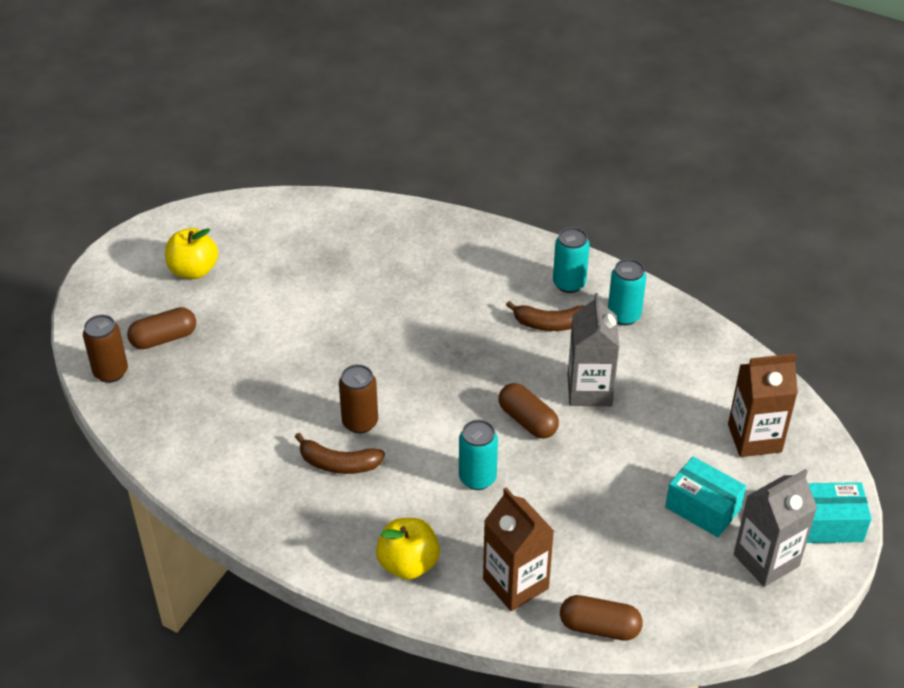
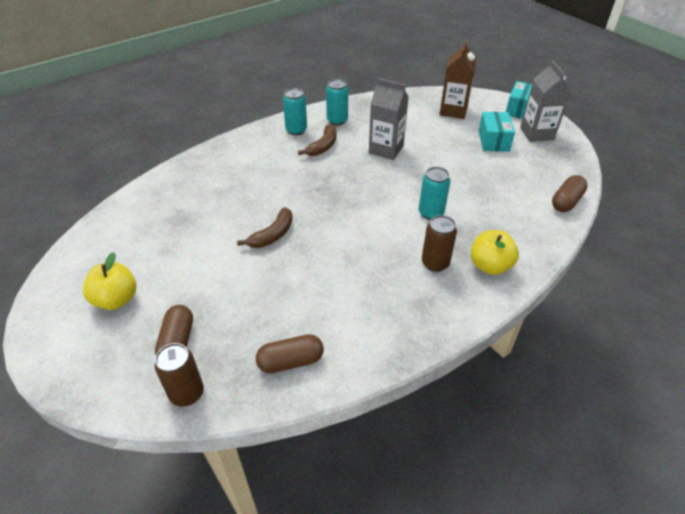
camera: 65 degrees left, 0 degrees up
(338, 464) = (383, 273): brown banana -> brown banana (272, 235)
(360, 422) = (350, 251): brown can -> brown can (435, 263)
(515, 584) = (523, 223): brown carton -> none
(527, 421) = (395, 179): brown capsule -> brown capsule (291, 361)
(702, 508) = (493, 141): turquoise box -> turquoise box turned 60 degrees counterclockwise

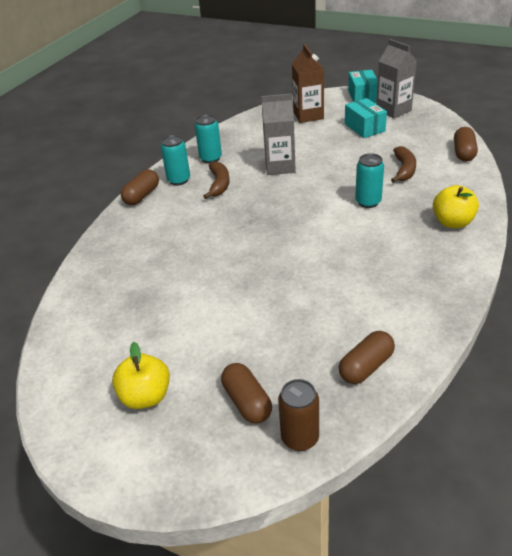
camera: 25 degrees left, 5 degrees down
(258, 133) = (142, 196): none -> brown capsule
(272, 235) = (246, 275): brown banana -> brown banana (404, 170)
(435, 263) = (409, 238): brown can -> none

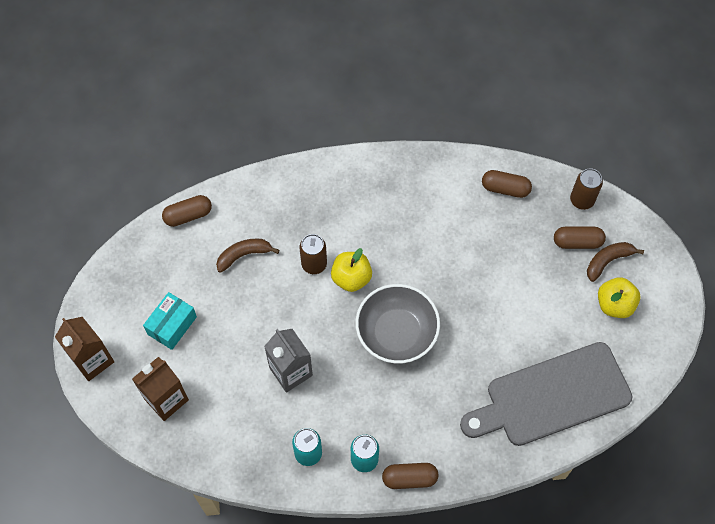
camera: 125 degrees left, 25 degrees up
(111, 299) = (552, 396): none -> grey cutting board
(219, 184) = (352, 413): brown banana -> brown banana (608, 261)
(247, 402) = (577, 242): brown capsule -> brown capsule turned 60 degrees clockwise
(263, 227) = (396, 333): none -> grey bowl
(362, 96) = (92, 360): turquoise box -> brown carton
(368, 202) = (314, 264): turquoise can -> brown can
(393, 110) = (118, 312): grey carton -> none
(452, 222) = (312, 189): yellow apple -> yellow apple (351, 278)

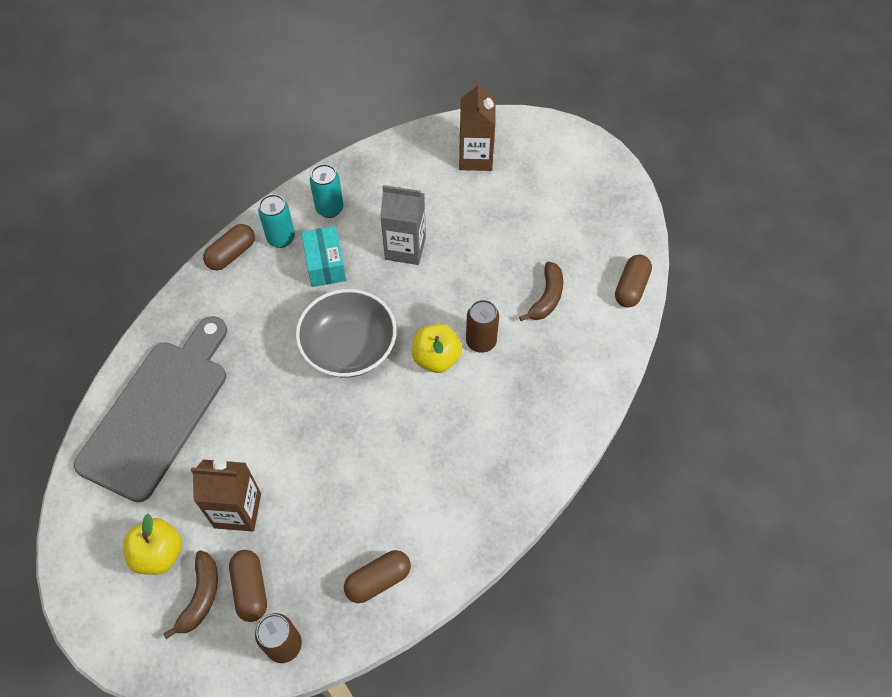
camera: 135 degrees right, 5 degrees down
(92, 360) = (559, 138): brown carton -> brown carton (237, 510)
(172, 325) = (534, 203): turquoise box -> turquoise box (325, 264)
(577, 242) = (250, 589): brown capsule -> brown capsule turned 60 degrees counterclockwise

